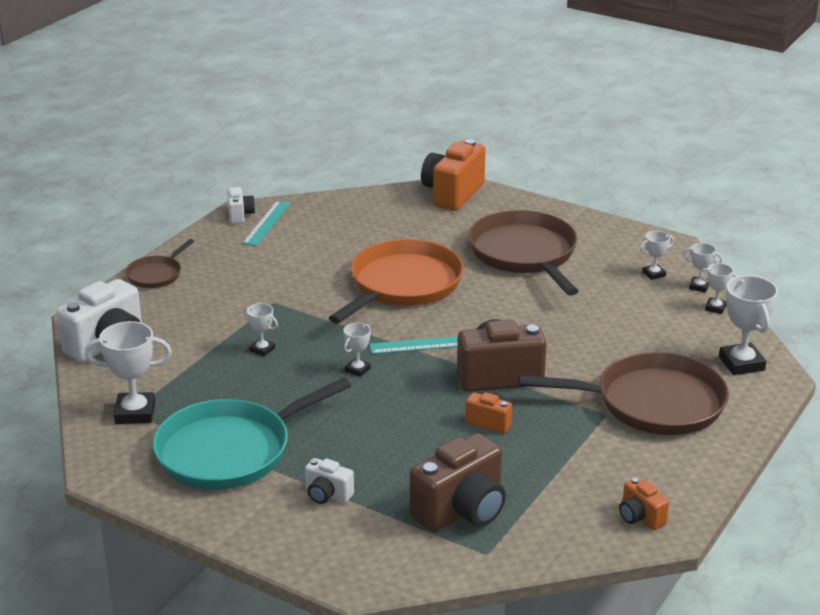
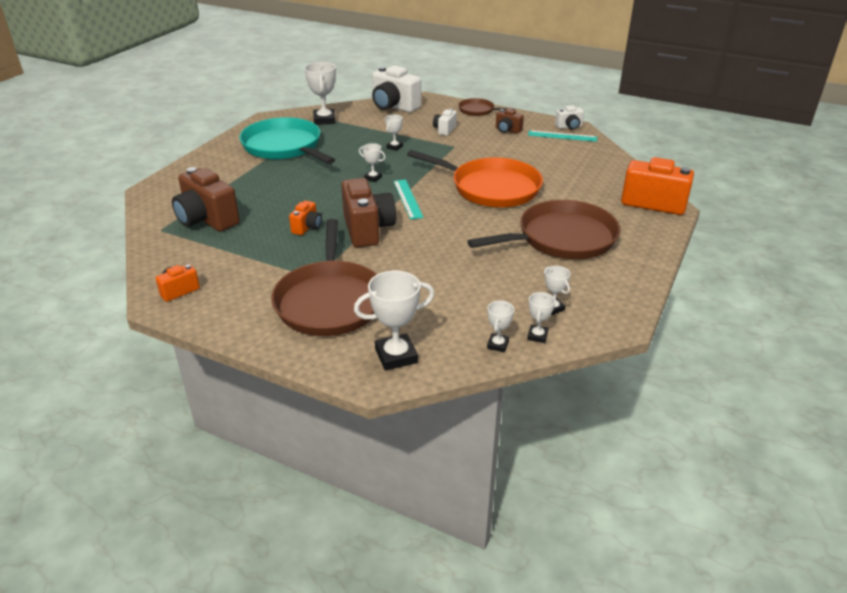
camera: 85 degrees right, 5 degrees up
(235, 258) = (507, 130): none -> brown camera
(327, 495) = (235, 176): white camera -> white camera (444, 130)

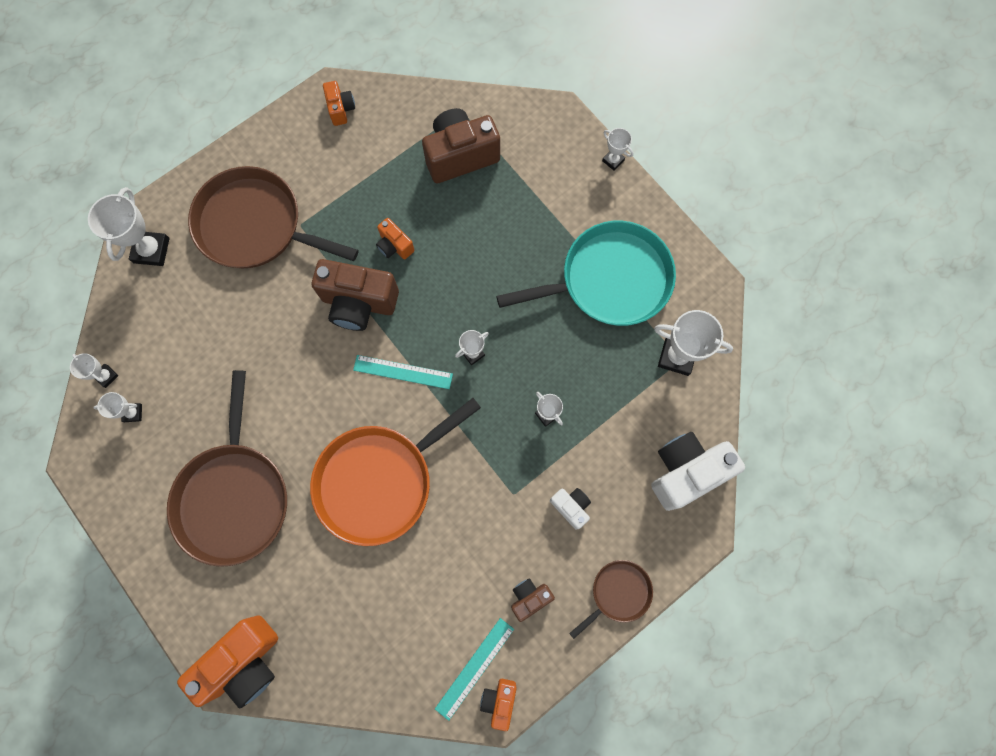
camera: 115 degrees right, 40 degrees up
(498, 345) = (116, 337): white trophy -> white trophy (613, 160)
(569, 127) = (499, 700): white camera -> orange camera

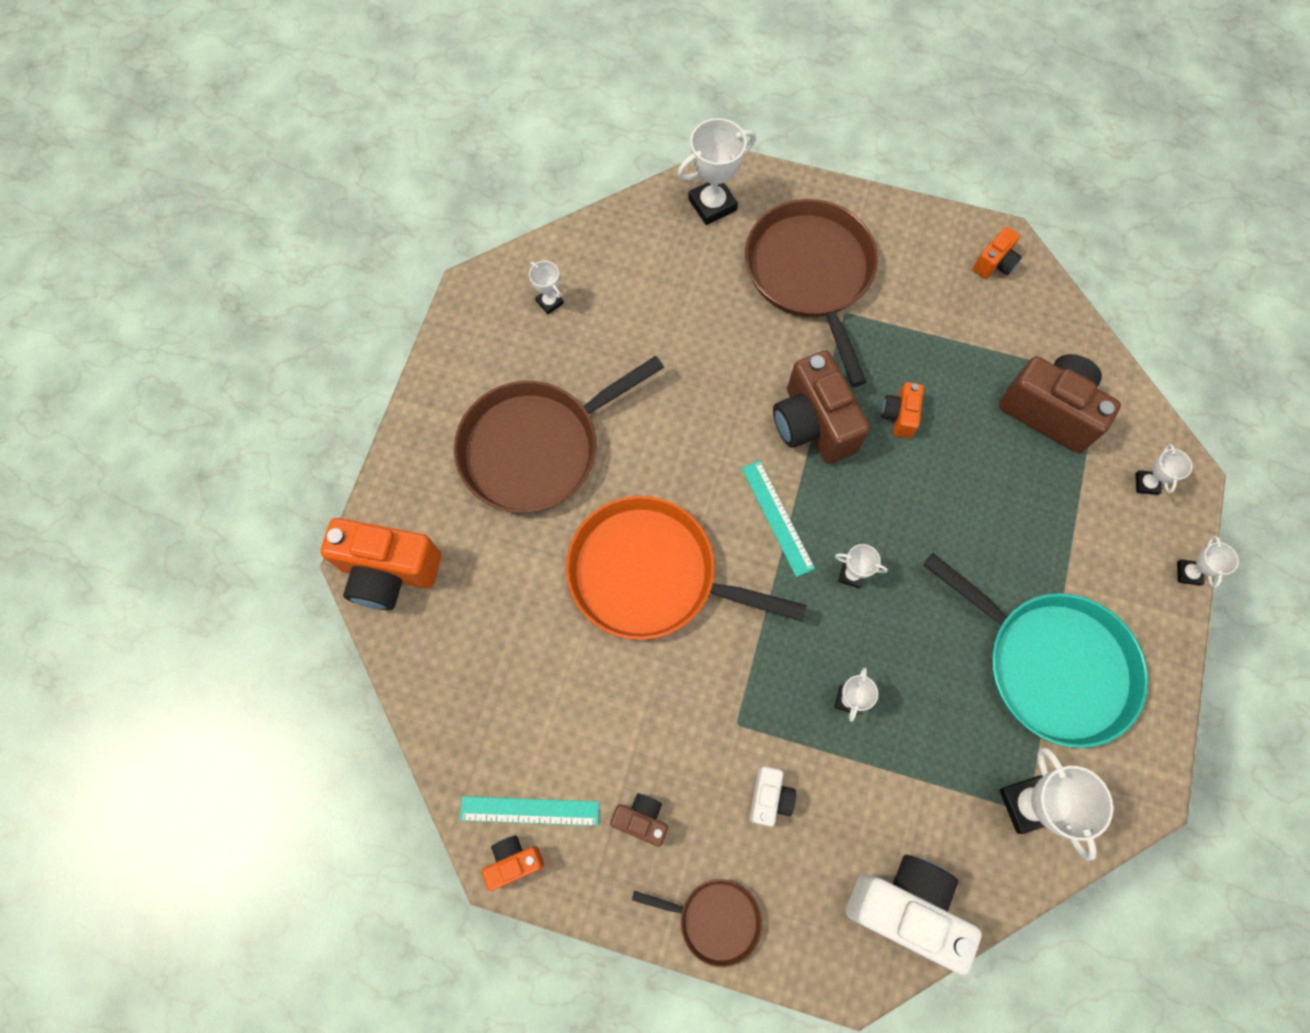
camera: 55 degrees right, 5 degrees down
(106, 376) = (566, 255): white trophy -> white trophy (1146, 484)

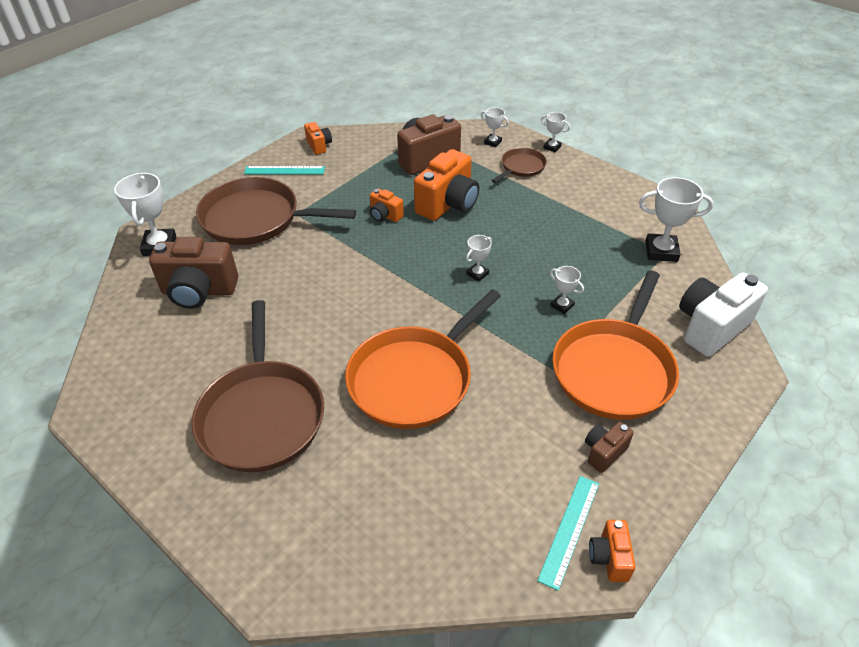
camera: 65 degrees left, 25 degrees down
(389, 572) = (296, 572): orange camera -> orange camera (448, 204)
(549, 302) = (146, 363): white trophy -> none
(715, 919) = (694, 433): brown pan -> brown pan (521, 167)
(769, 798) = (614, 370): white camera -> orange pan
(777, 517) = (415, 295): turquoise ruler -> turquoise ruler (284, 170)
(813, 424) = (361, 255): brown camera -> brown camera (199, 291)
(1051, 665) = (580, 212): turquoise pan -> none

